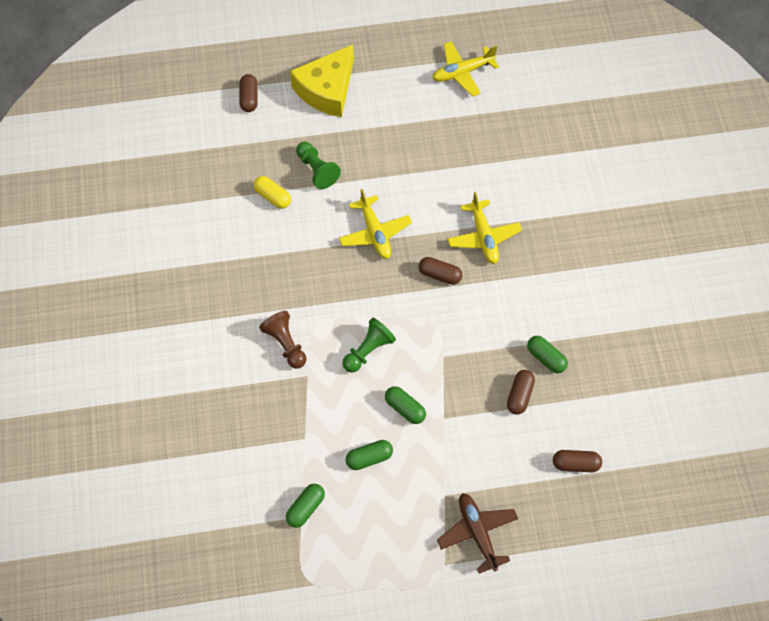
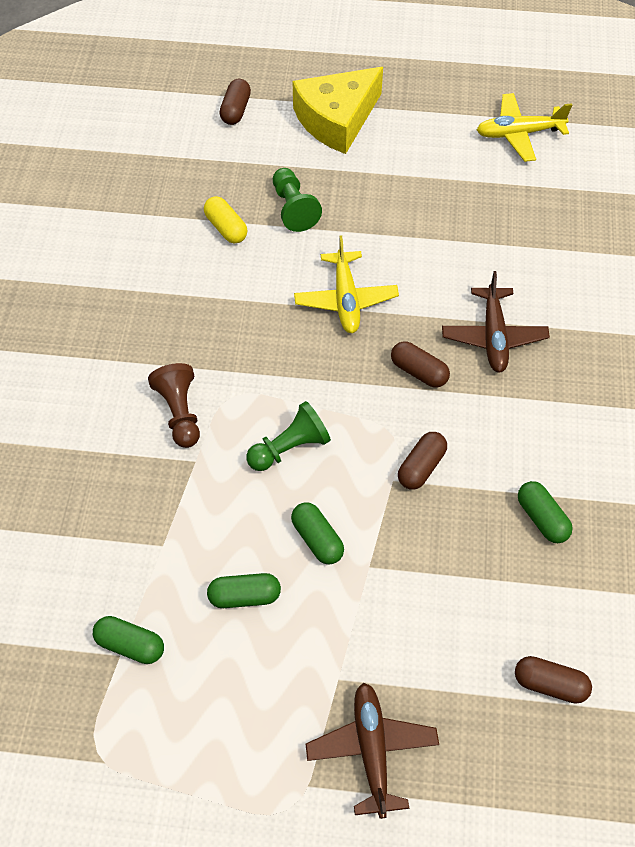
camera: 15 degrees right, 5 degrees down
(305, 508) = (130, 644): green capsule -> green capsule turned 60 degrees clockwise
(483, 237) = (493, 336): yellow plane -> brown plane
(519, 395) = (489, 561): brown capsule -> brown capsule (421, 467)

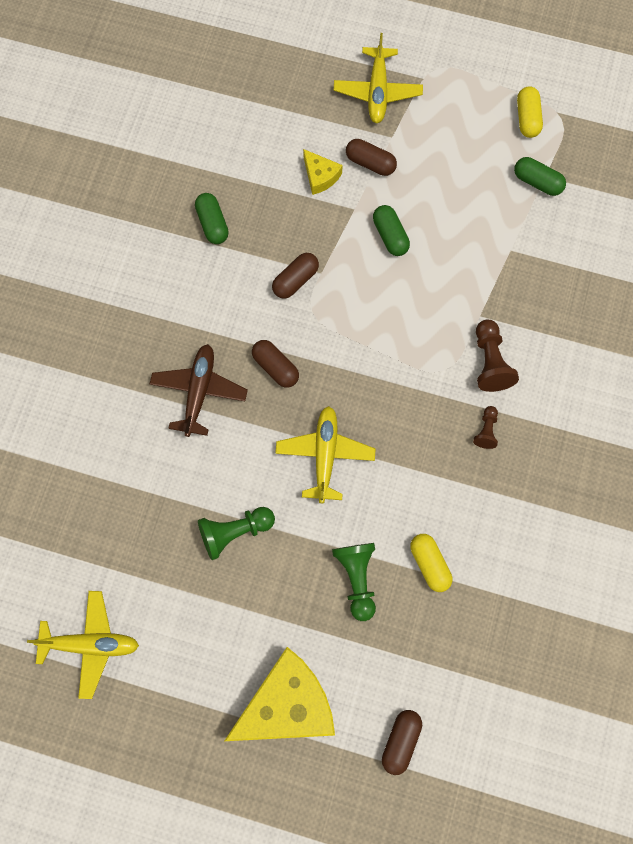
camera: 170 degrees left, 15 degrees up
(147, 743) = (527, 118): none -> yellow capsule
(179, 345) = (486, 430): none -> brown pawn
(244, 596) = (451, 202): green capsule -> none
(290, 448) = (400, 314): green pawn -> green pawn (234, 532)
(372, 750) = (377, 91): brown plane -> yellow plane
(423, 604) = (320, 176): none -> yellow cheese
(550, 684) = (246, 111): brown capsule -> brown capsule (370, 163)

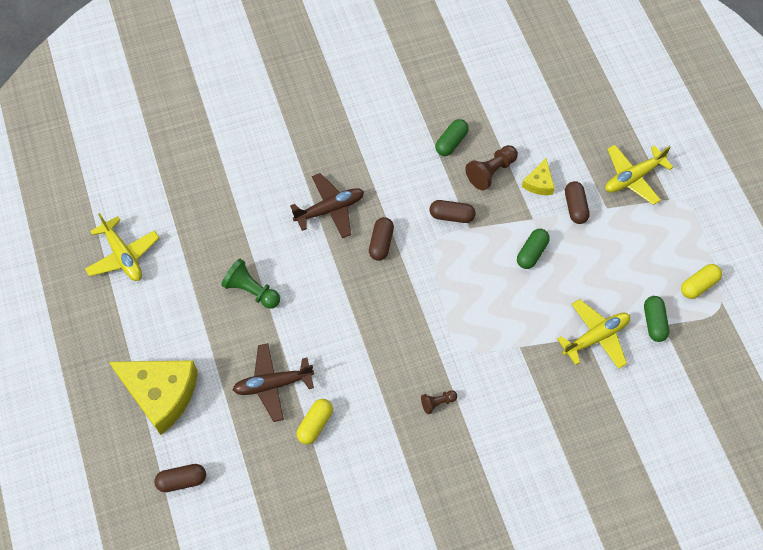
camera: 55 degrees right, 10 degrees down
(325, 455) = (343, 311): yellow plane -> yellow plane (596, 337)
(357, 578) = (273, 384): green pawn -> brown plane
(490, 362) = (490, 374): brown pawn -> brown pawn (491, 172)

